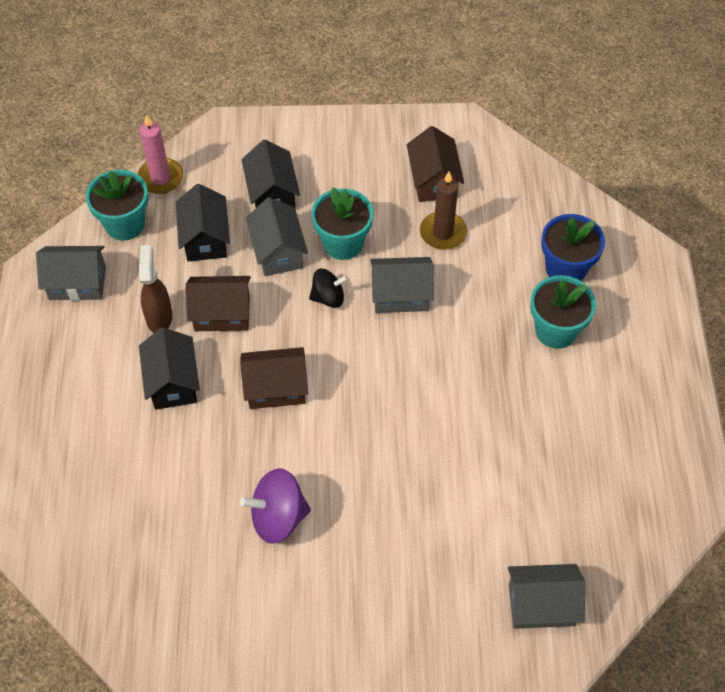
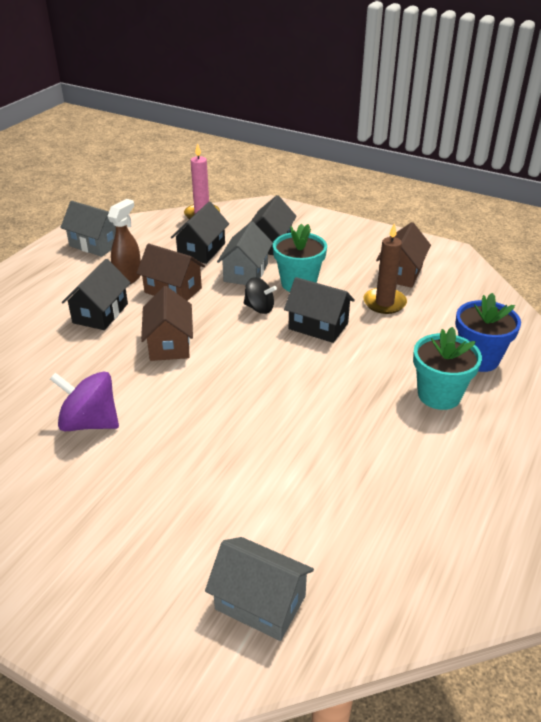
camera: 30 degrees right, 20 degrees down
(125, 224) = (156, 228): turquoise flower pot -> none
(276, 388) = (169, 344): brown house -> brown house turned 60 degrees clockwise
(400, 295) = (318, 326): grey house -> black house

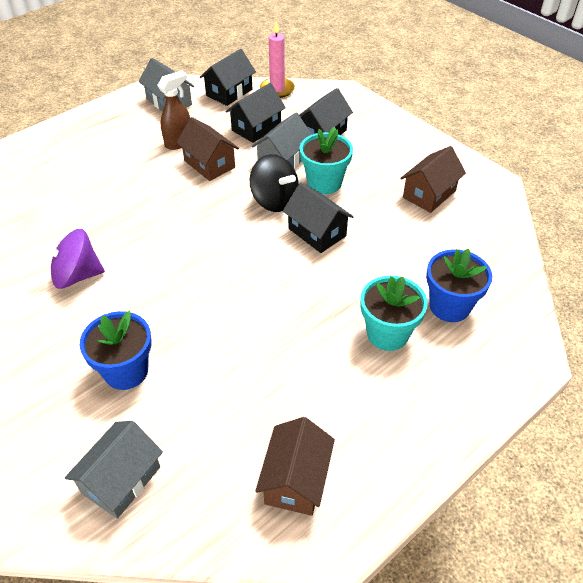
camera: 20 degrees right, 10 degrees up
(90, 422) = (76, 276): purple spinning top -> purple spinning top turned 45 degrees counterclockwise
(100, 313) = (137, 173): black house -> black house (229, 92)
(169, 344) = (178, 217): brown house -> brown house (295, 480)
(201, 497) = (126, 371): none -> blue flower pot
(259, 308) = (274, 200): black spinning top -> black spinning top, size x1.54
(260, 602) = (121, 480): grey house -> grey house turned 75 degrees clockwise
(384, 303) = (393, 223): brown candle -> none

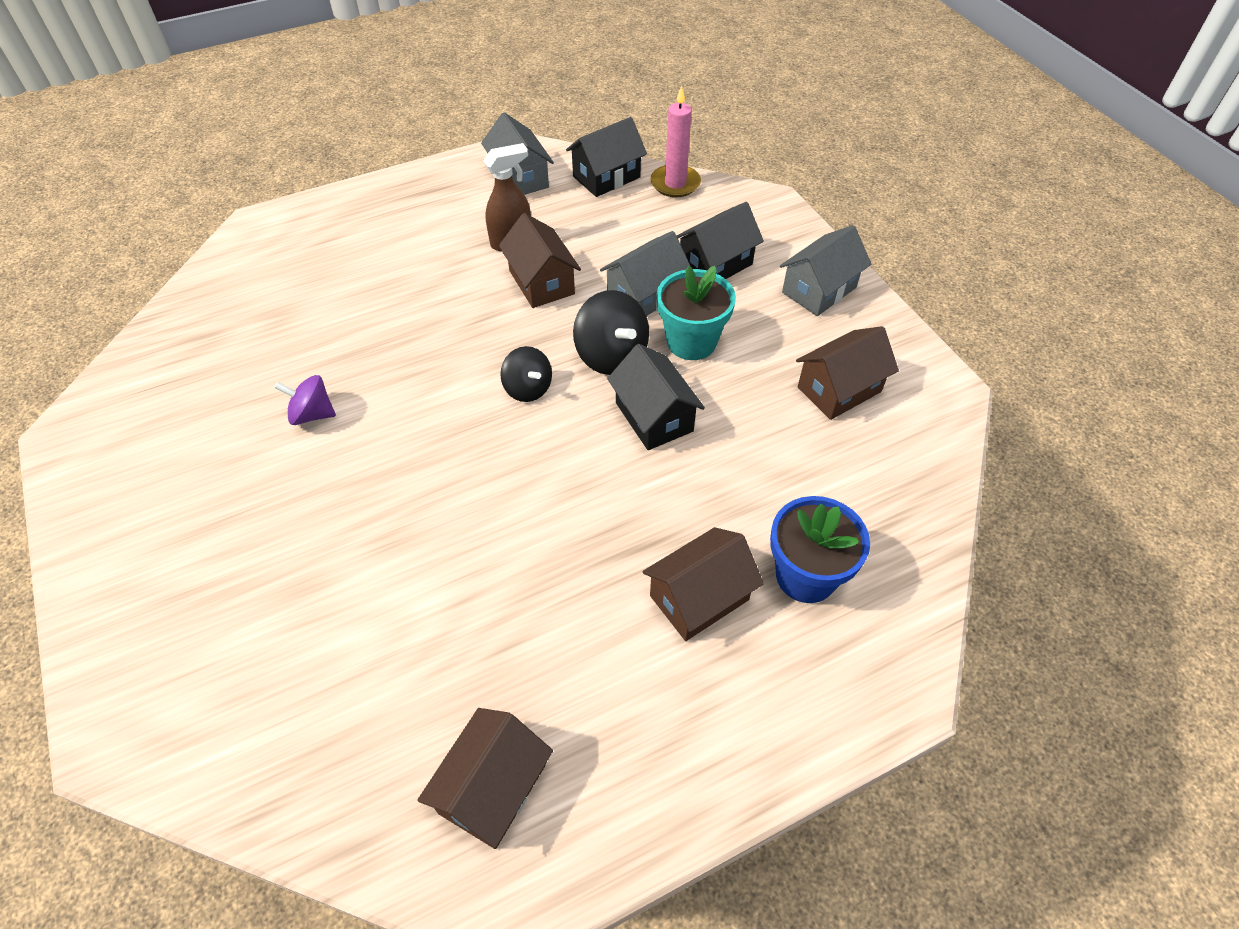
camera: 15 degrees right, 5 degrees up
(76, 276) = (312, 414): purple spinning top -> purple spinning top, size x0.65
(121, 480) = (267, 725): grey house -> grey house (819, 290)
(126, 371) = (327, 568): blue flower pot -> none
(225, 231) = (528, 388): none -> black spinning top
(256, 128) = (625, 238): black house -> none
(387, 334) = (699, 597): turquoise flower pot -> brown house

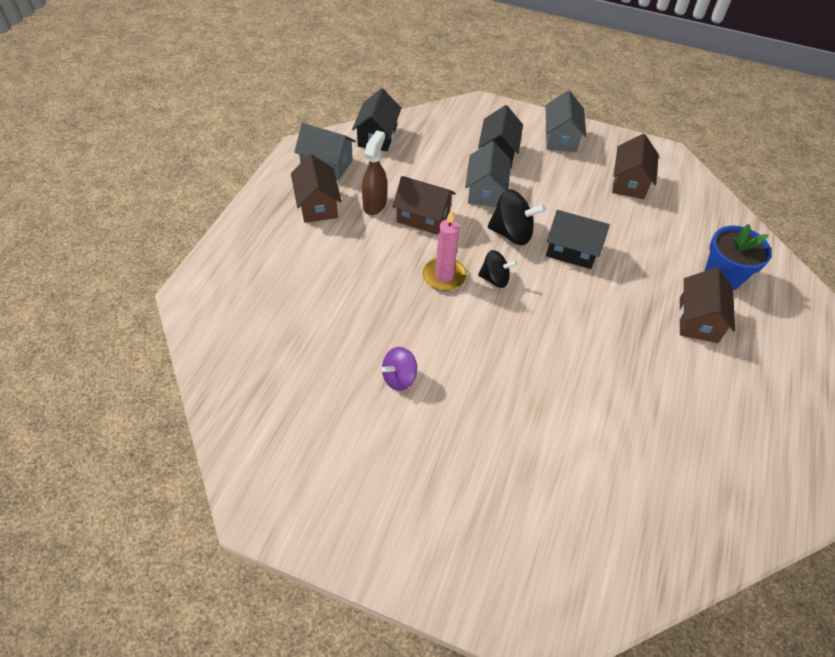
camera: 45 degrees left, 0 degrees up
(492, 789) = (734, 474): brown house -> brown house (318, 205)
(675, 183) = (420, 120): pink candle -> pink candle (444, 276)
(691, 342) = (539, 201): turquoise flower pot -> none

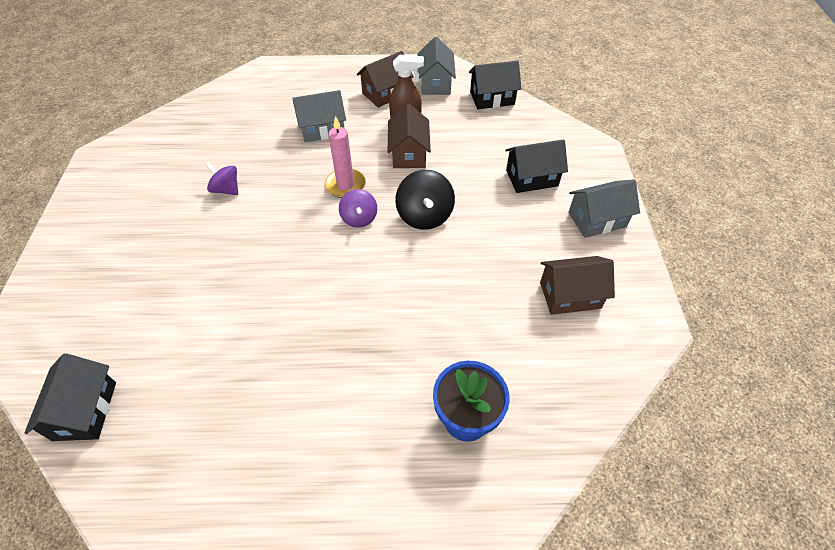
camera: 70 degrees right, 0 degrees up
(485, 191) = (471, 183): grey house -> grey house (322, 129)
(495, 279) = (359, 218): black spinning top -> purple spinning top
(572, 250) = (428, 266): black house -> black house (85, 411)
(698, 320) = (384, 401): brown house -> none

